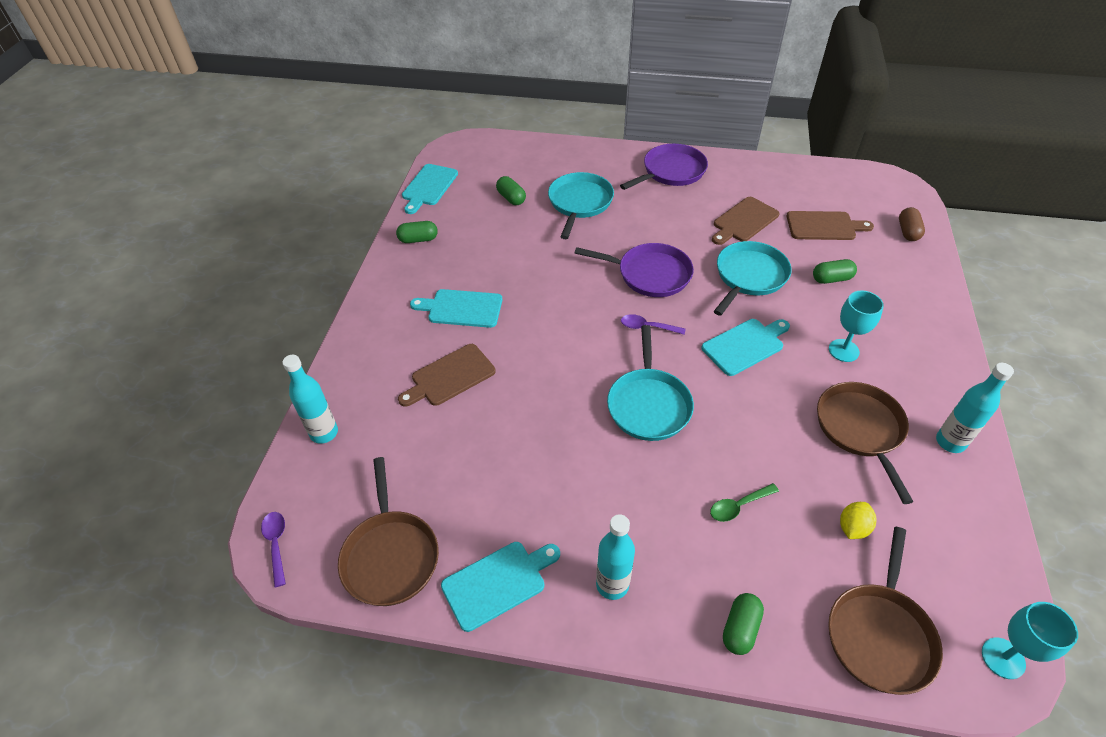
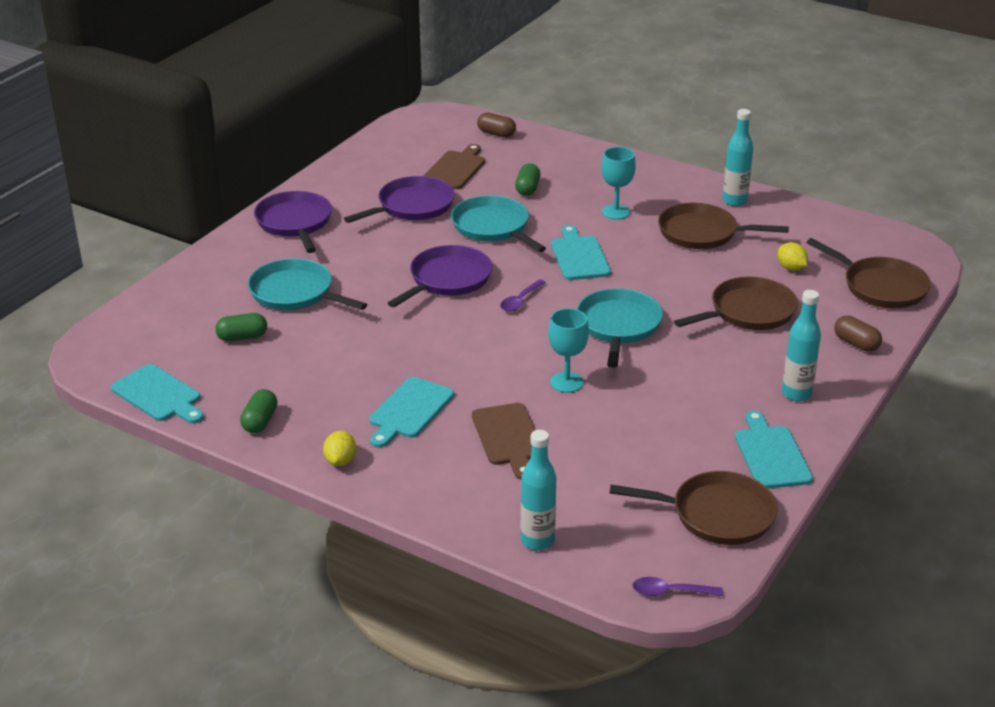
camera: 70 degrees left, 15 degrees down
(388, 292) = (340, 461): none -> yellow lemon
(648, 405) = (618, 326): turquoise pan -> turquoise pan turned 105 degrees counterclockwise
(738, 506) = (748, 312): green spoon -> brown pan
(740, 628) = (856, 343): green capsule -> brown capsule
(744, 221) = (412, 206): brown cutting board -> purple pan
(1003, 658) = (912, 247): turquoise goblet -> turquoise goblet (566, 382)

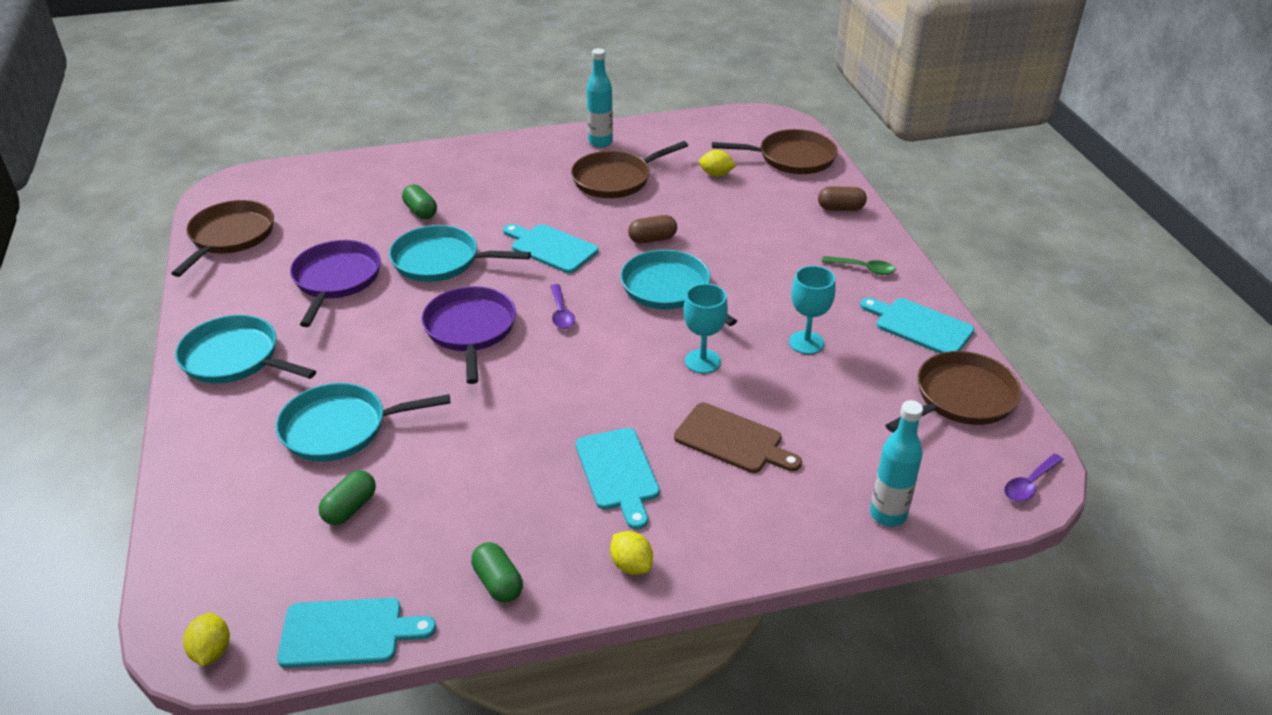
camera: 45 degrees left, 5 degrees up
(93, 362) = (212, 651): none -> yellow lemon
(294, 223) = (235, 358): purple pan -> turquoise pan
(455, 169) = (327, 225): brown cutting board -> none
(496, 134) = (319, 176): brown capsule -> brown capsule (652, 239)
(616, 212) = (524, 195): turquoise goblet -> turquoise goblet (806, 342)
(748, 312) = (740, 224): brown pan -> brown pan (230, 236)
(796, 393) = (863, 268): turquoise bottle -> green spoon

